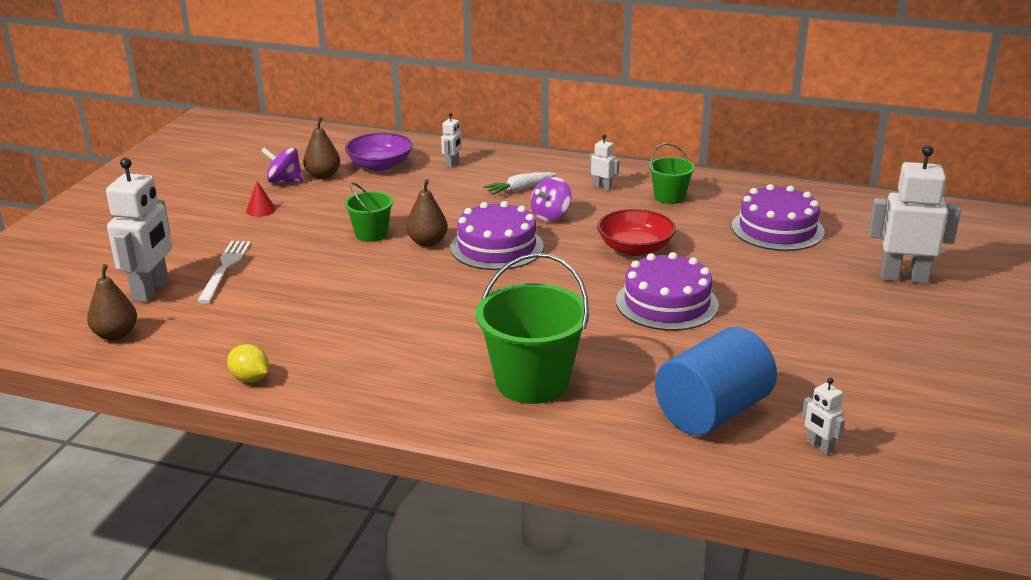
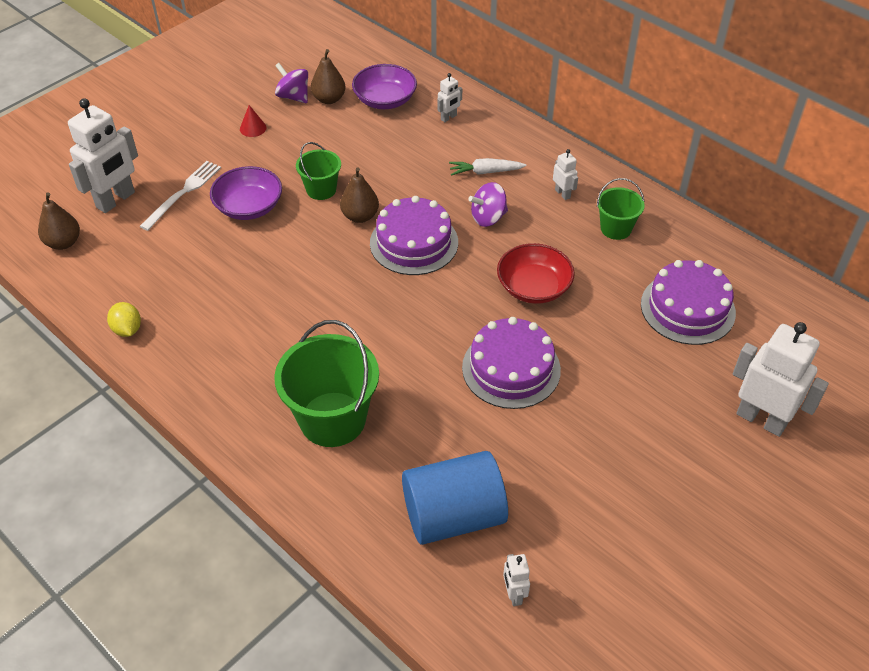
camera: 25 degrees right, 20 degrees up
(306, 262) = (249, 207): none -> purple bowl

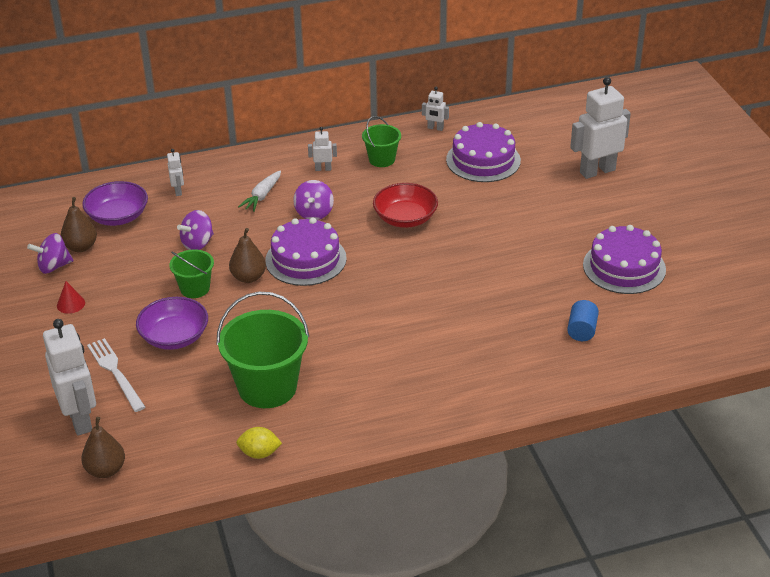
camera: 60 degrees left, 10 degrees down
(332, 419) = (453, 361): green bucket -> green bucket (267, 387)
(384, 163) = (197, 243): none -> purple spinning top
(453, 516) = (582, 330): blue cylinder -> blue cylinder, size x0.47
(511, 368) = (473, 257): purple cake -> purple cake (624, 267)
(514, 594) = (660, 325): white robot -> white robot (435, 128)

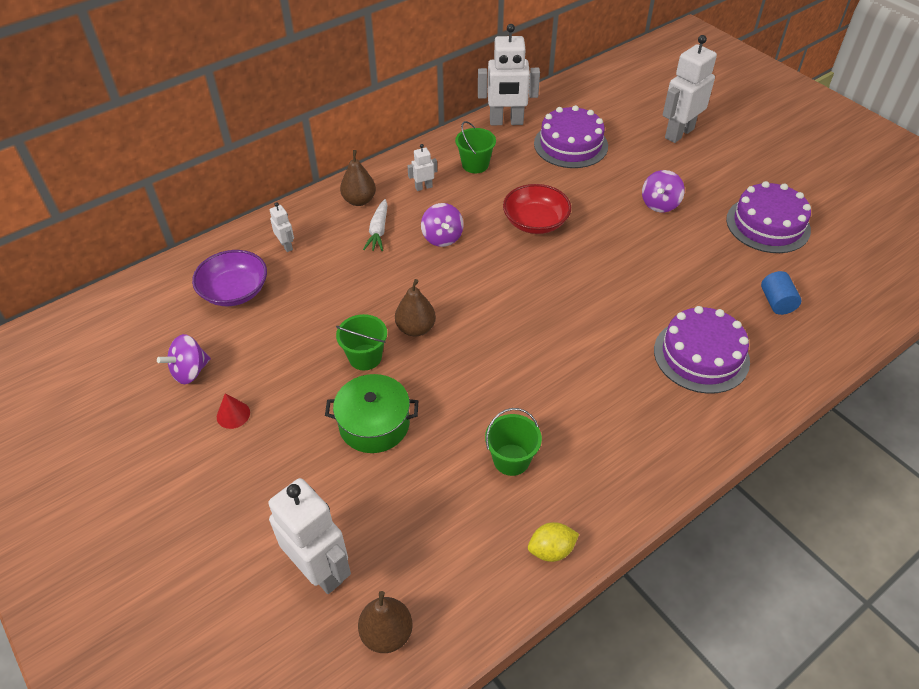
camera: 20 degrees left, 10 degrees up
(81, 247) = (210, 339): brown pear -> brown pear (359, 200)
(115, 372) = (330, 491): white fork -> none
(174, 337) = (374, 424): purple bowl -> green pot
(197, 243) = (339, 302): purple spinning top -> purple spinning top (660, 204)
(267, 387) = (511, 459): green bucket -> green bucket, size x0.54
(306, 259) = (463, 292): purple cake -> purple cake (701, 355)
(435, 128) = (506, 122): white robot -> white robot, size x2.15

